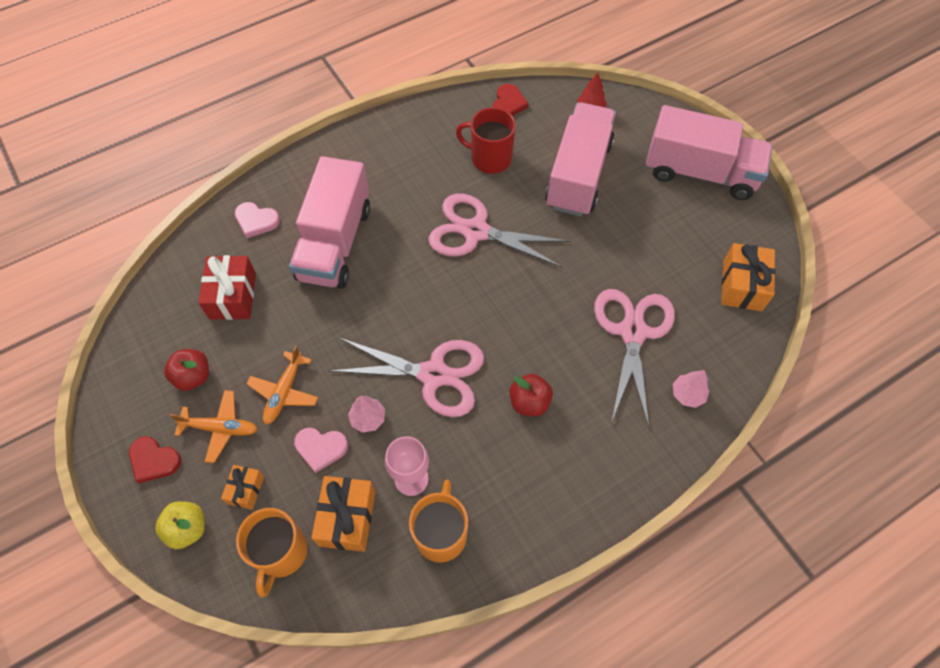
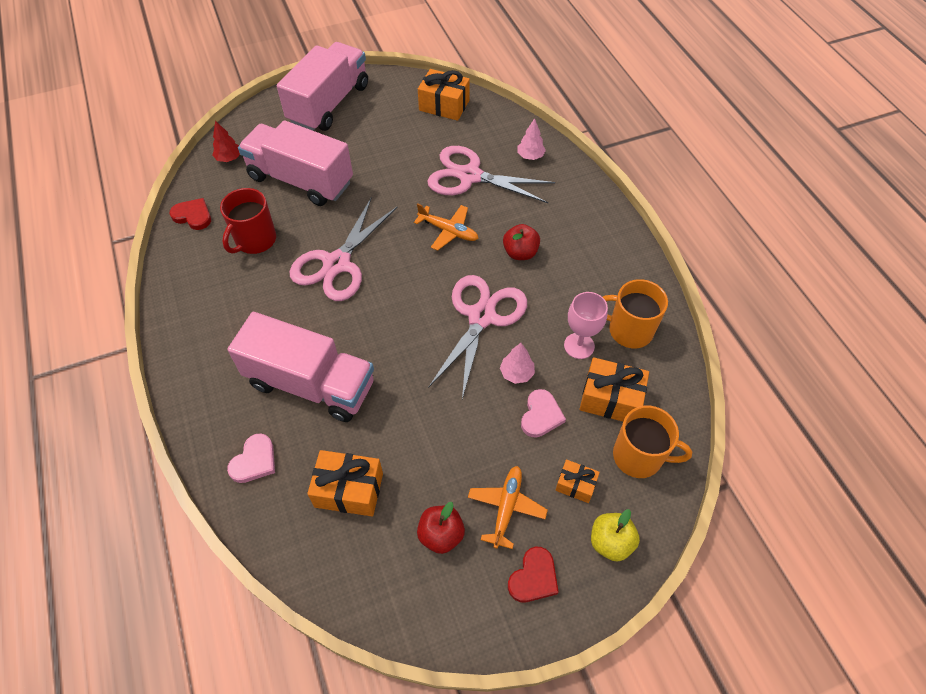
camera: 80 degrees left, 5 degrees down
(233, 296) = (349, 490): red gift -> orange gift
(284, 392) = (476, 444): orange plane -> orange plane (448, 231)

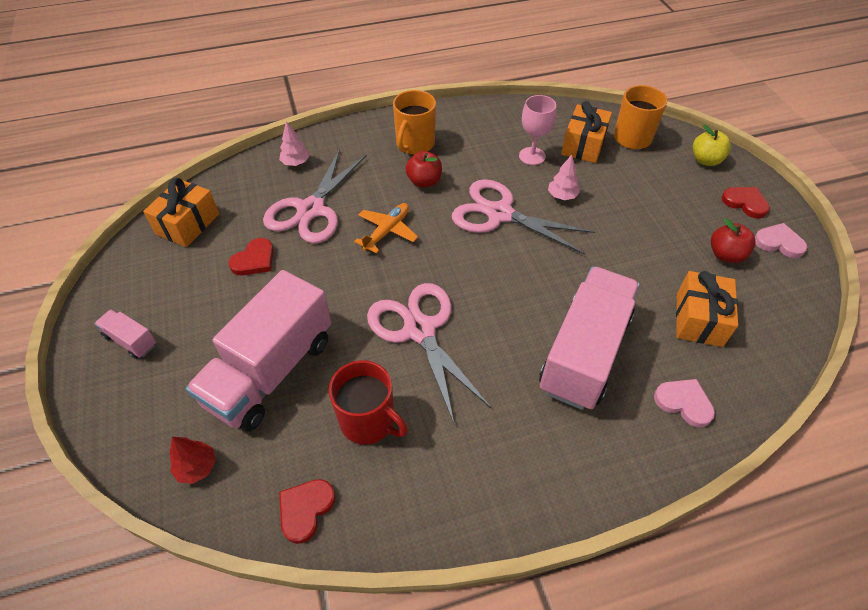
camera: 85 degrees left, 5 degrees down
(329, 104) = (131, 340): pink truck -> pink truck, size x0.43
(337, 264) = (420, 330): pink scissors -> pink scissors turned 150 degrees counterclockwise
(408, 151) = (254, 260): none -> red heart
(506, 507) = (691, 213): orange plane -> none
(541, 415) = (603, 185): pink heart -> pink heart (778, 242)
(575, 485) = (663, 173): orange gift -> none
(629, 330) = (516, 127): orange mug -> orange mug (414, 144)

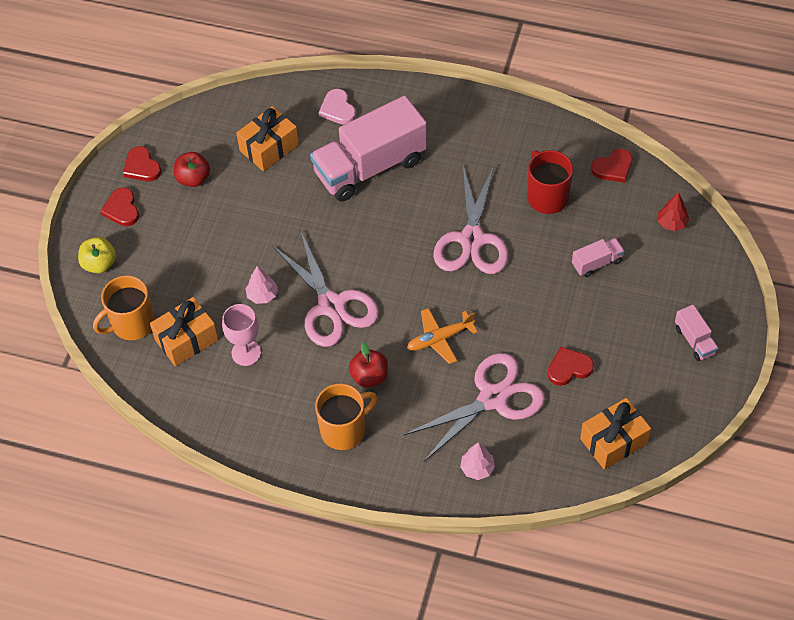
camera: 145 degrees left, 5 degrees up
(271, 371) = (597, 263): pink truck -> pink truck, size x0.43
(778, 242) = (142, 167): pink heart -> red heart

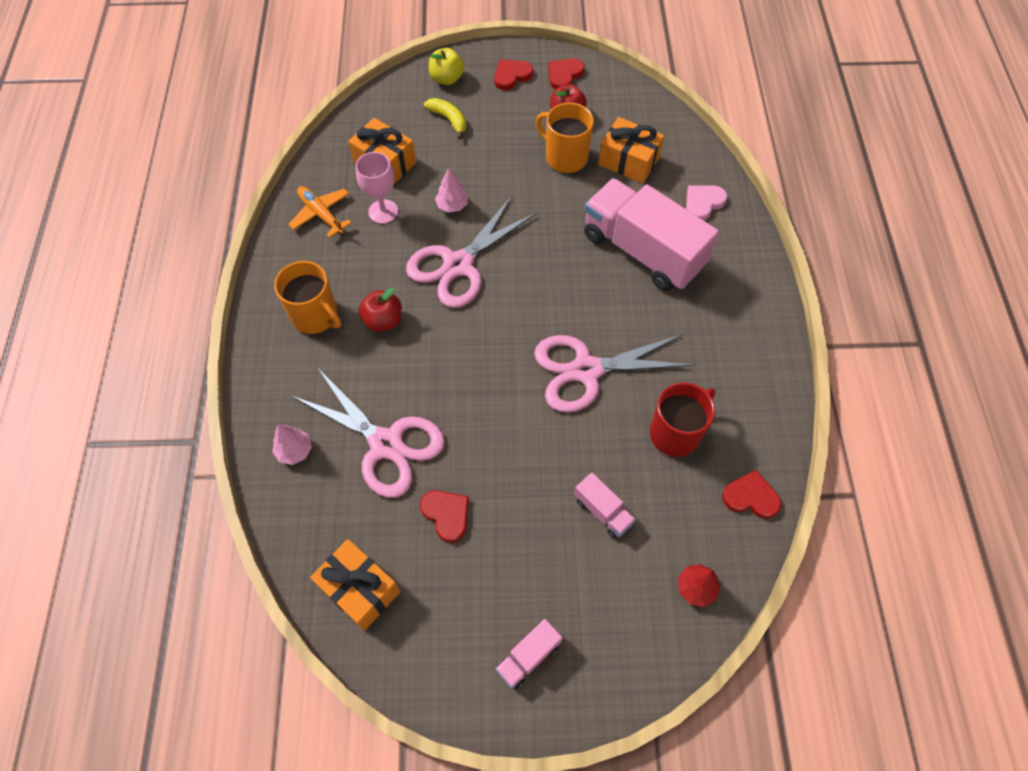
camera: 70 degrees right, 5 degrees up
(131, 324) = (390, 119): orange mug -> orange mug (565, 157)
(155, 274) = (449, 119): none -> yellow banana
(440, 338) = (447, 372): orange plane -> orange plane (321, 214)
(613, 168) = (750, 497): red heart -> red heart turned 150 degrees clockwise

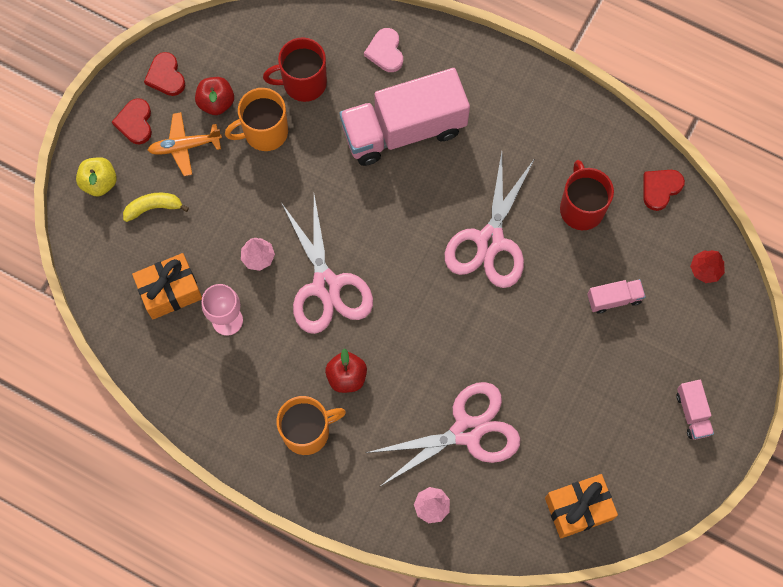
camera: 60 degrees left, 10 degrees up
(321, 214) = (195, 376): orange plane -> orange plane (184, 146)
(446, 514) = (553, 414): red heart -> none
(628, 161) = (303, 83): orange gift -> red mug

